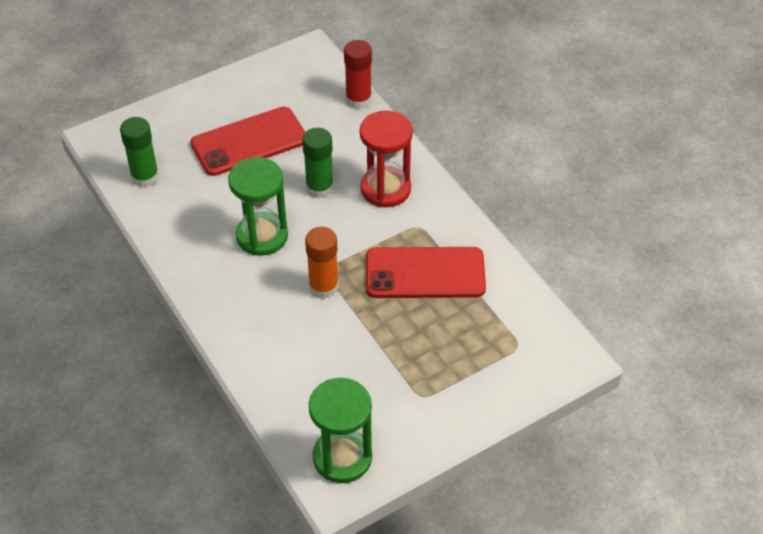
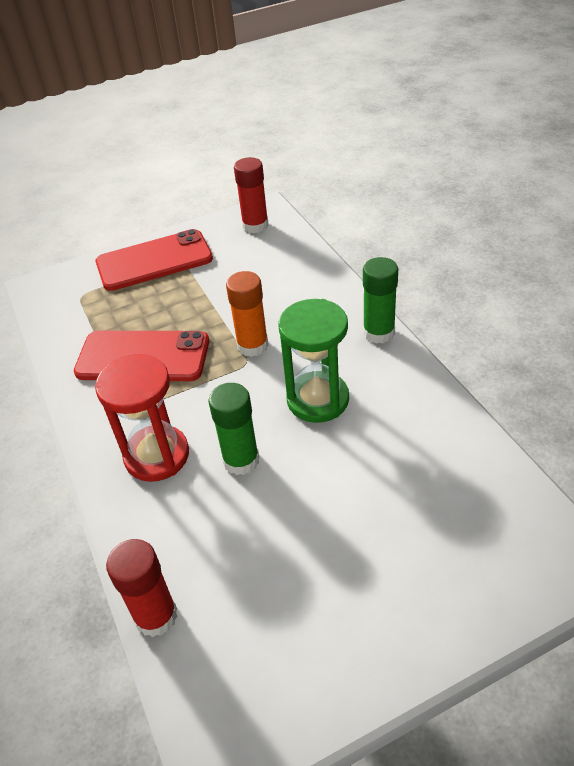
camera: 170 degrees left, 5 degrees down
(145, 177) = (482, 484): green glue stick -> green glue stick (378, 332)
(249, 142) = (335, 538): red phone -> red phone (154, 261)
(342, 457) = (255, 225): green hourglass -> red glue stick

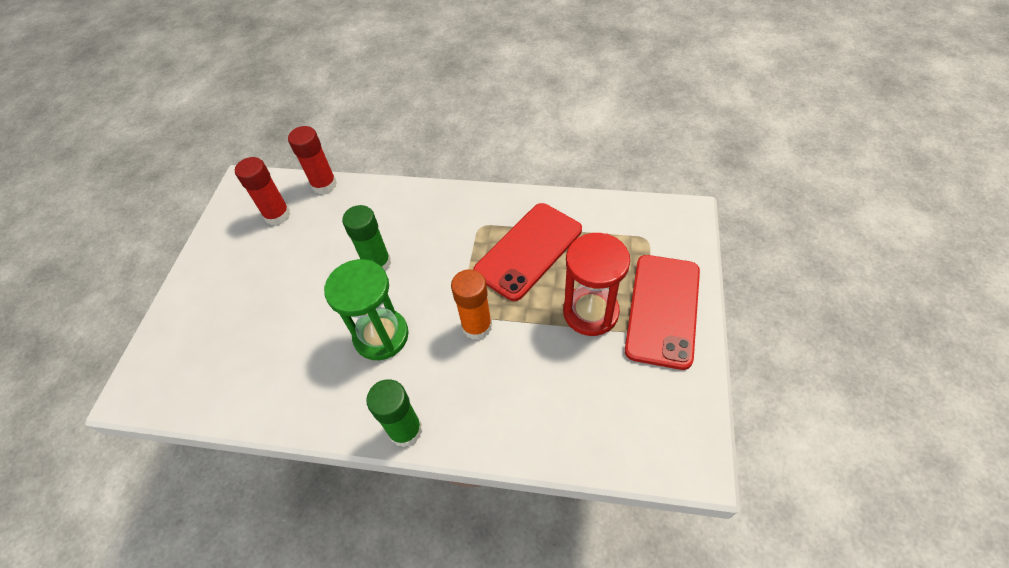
camera: 125 degrees right, 10 degrees up
(157, 455) = (425, 223): red hourglass -> red hourglass (590, 312)
(255, 225) = (666, 432): red glue stick -> red glue stick (277, 215)

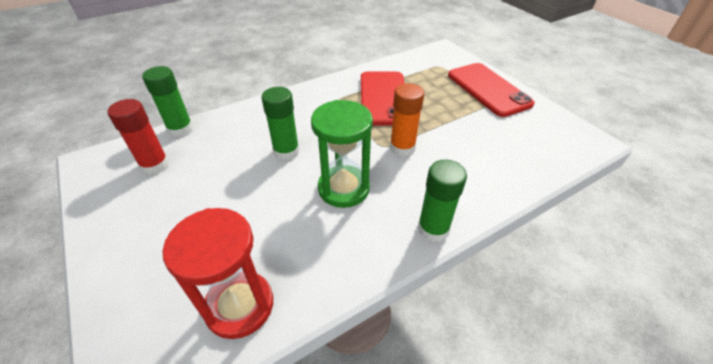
camera: 45 degrees left, 10 degrees down
(324, 184) = (180, 129): red glue stick -> green glue stick
(590, 312) = (456, 108): red hourglass -> red hourglass (239, 305)

